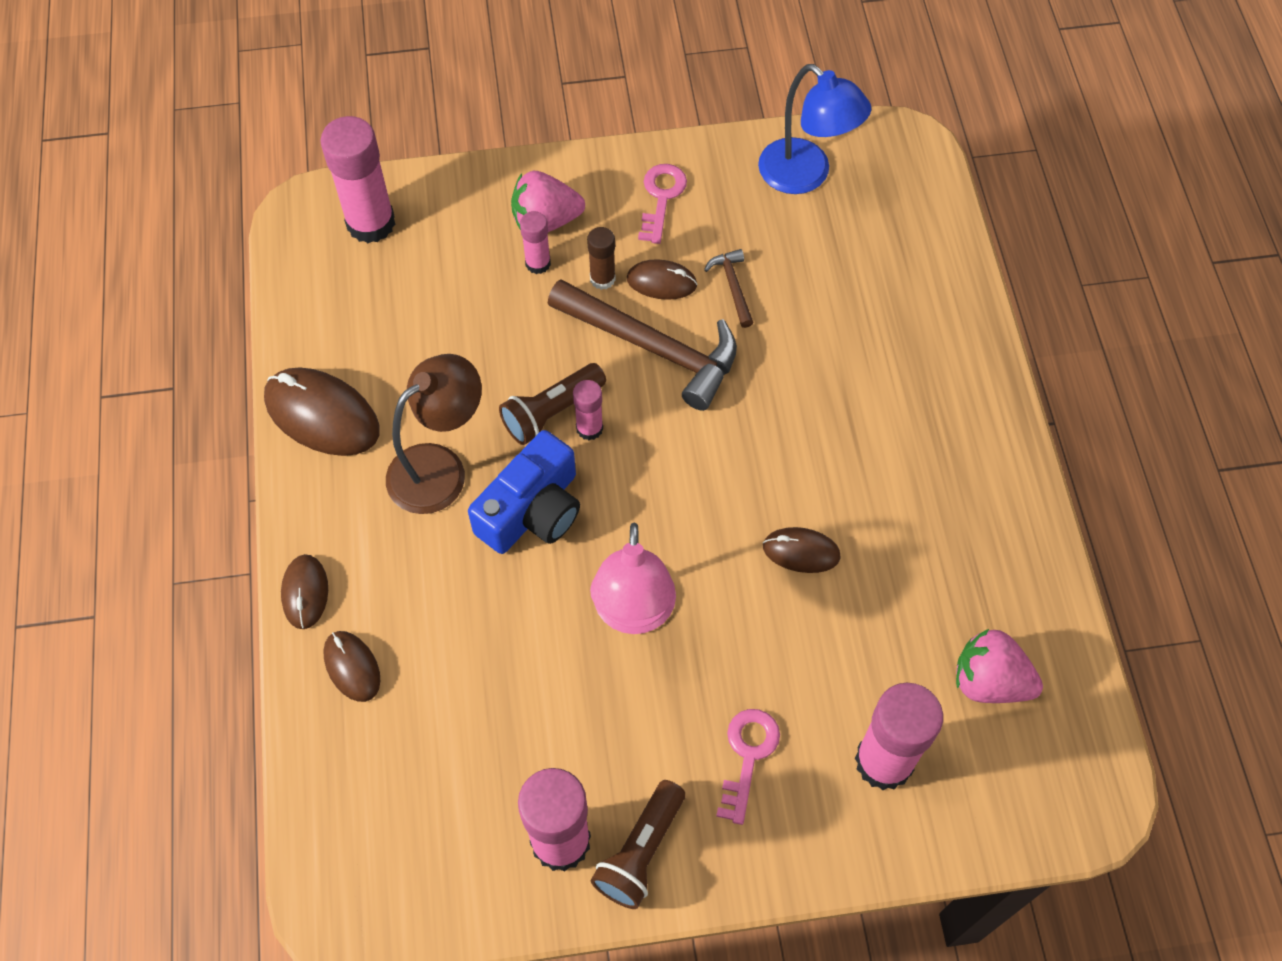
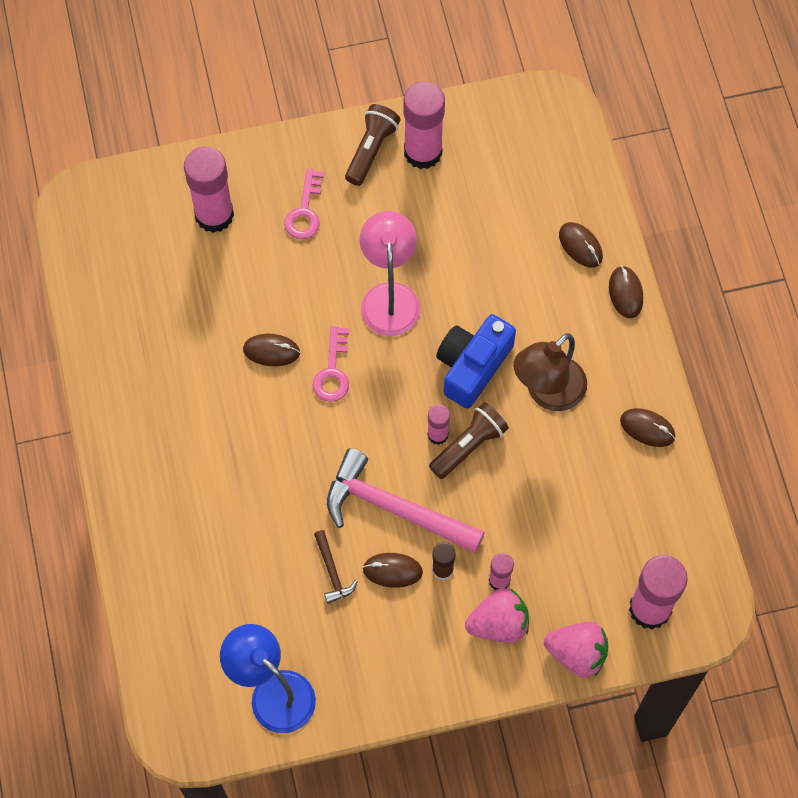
camera: 175 degrees right, 5 degrees up
(322, 415) = (647, 428): brown mouse -> brown mouse, size x0.57
(652, 347) = (395, 509): brown hammer -> pink hammer
(661, 198) = (400, 657): pink key -> pink key (333, 371)
(989, 681) = (140, 271): pink strawberry -> pink strawberry (577, 654)

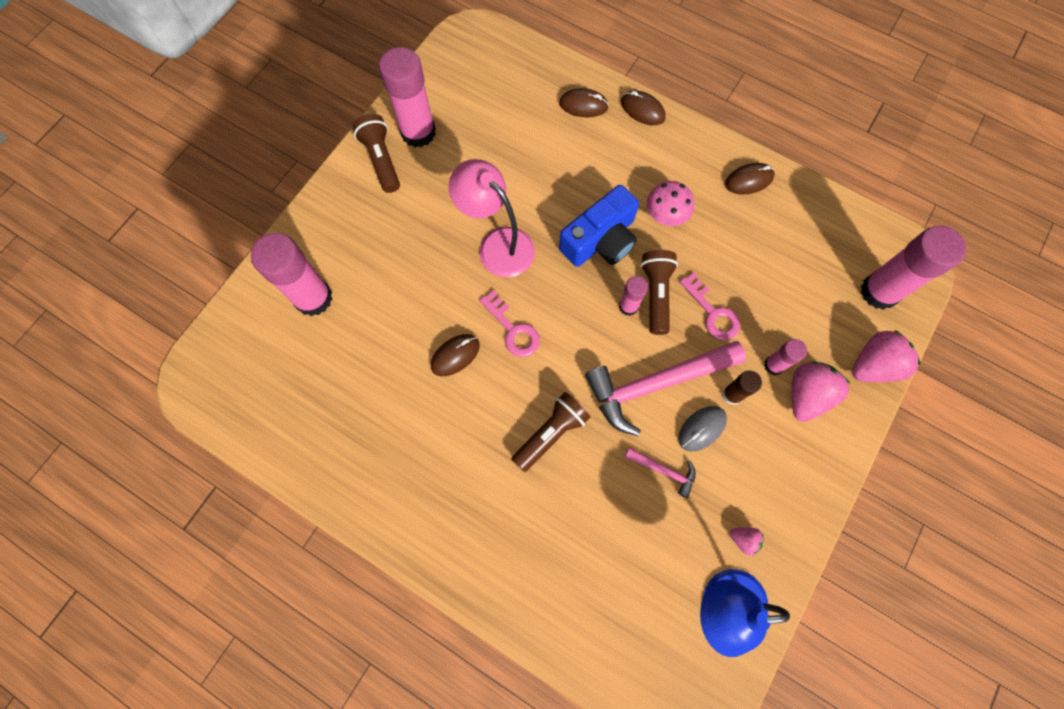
camera: 45 degrees left, 5 degrees up
(280, 470) = (551, 433): none -> brown flashlight
(305, 211) = (377, 238): pink key -> pink key (712, 312)
(332, 571) = (663, 470): brown hammer -> pink hammer
(336, 670) = (744, 539): none -> pink strawberry
(392, 571) = (702, 429): brown mouse -> grey mouse
(472, 366) = (600, 240): blue camera -> blue camera turned 120 degrees counterclockwise
(547, 393) = (666, 214): brown lamp -> pink mushroom

